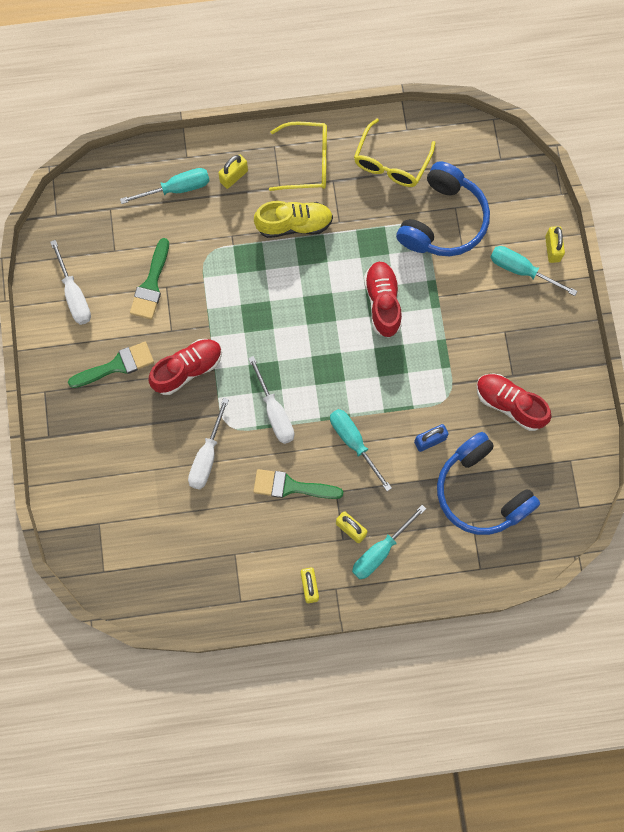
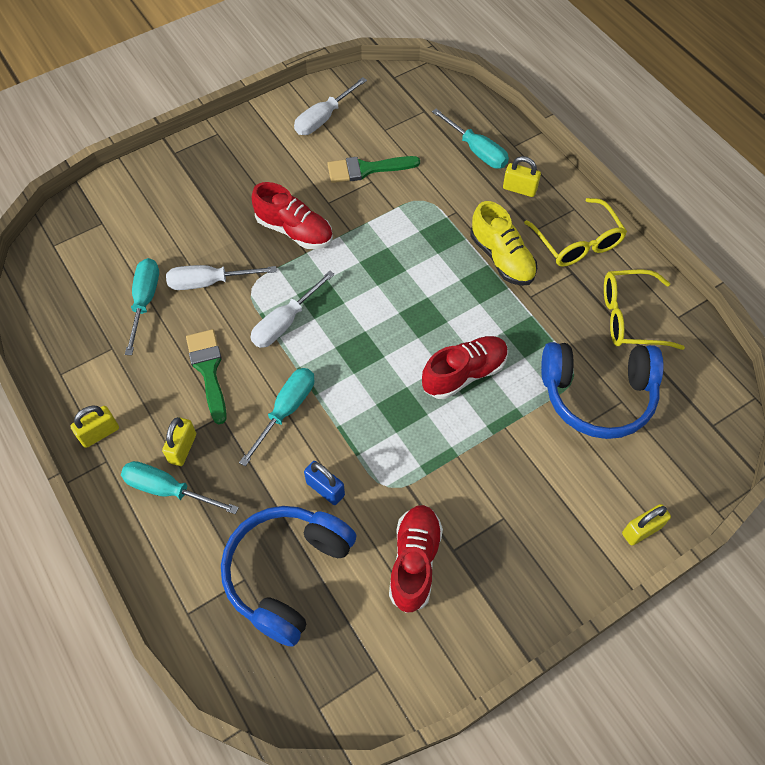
camera: 65 degrees right, 15 degrees down
(117, 365) = (270, 175): green brush -> none
(521, 270) = (591, 505): turquoise screwdriver -> turquoise screwdriver (145, 301)

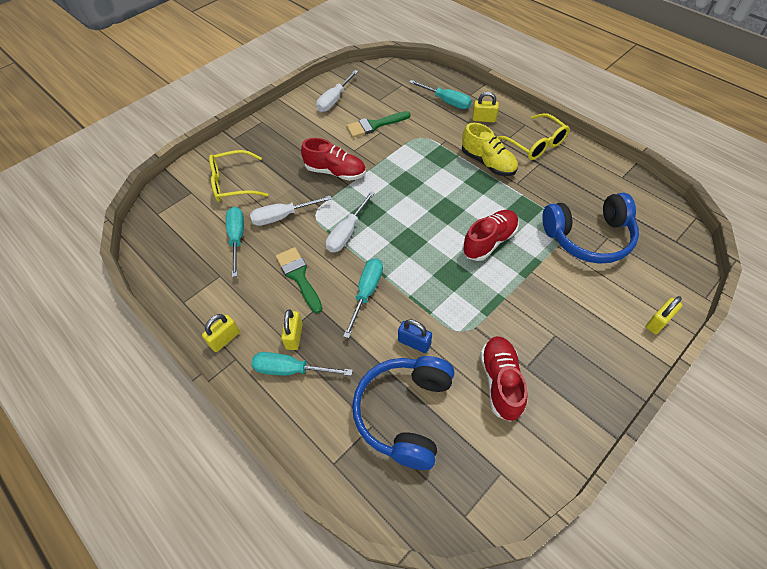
camera: 10 degrees left, 5 degrees down
(629, 317) = (589, 183): yellow glasses -> yellow glasses (232, 183)

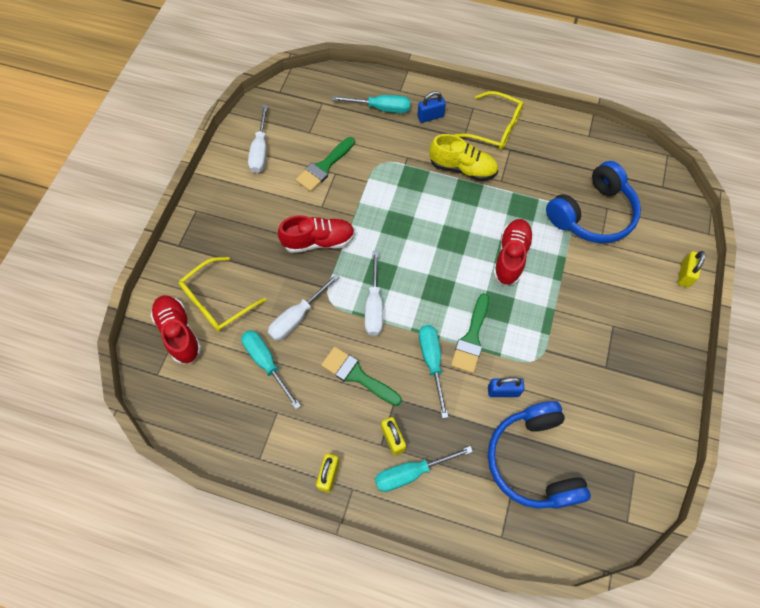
camera: 30 degrees left, 10 degrees up
(413, 289) = (471, 338): none -> green brush
(484, 119) = (430, 116): yellow padlock -> blue padlock
(501, 382) = (593, 391): red shoe -> red shoe (179, 333)

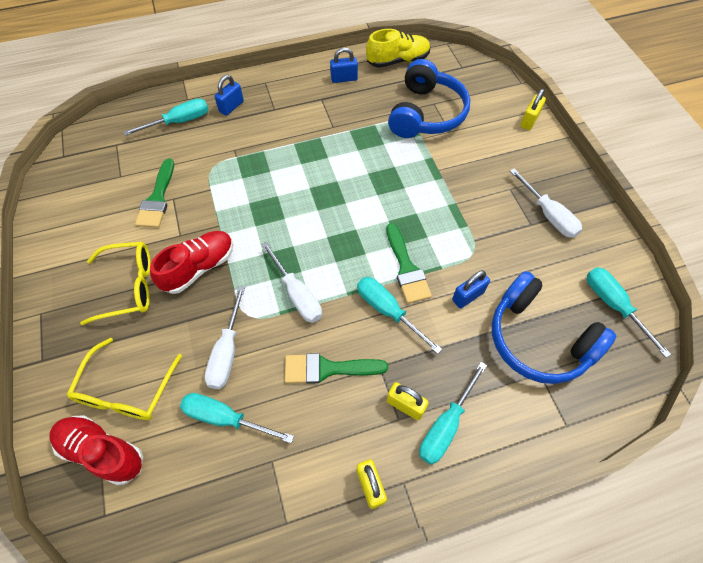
camera: 35 degrees left, 5 degrees down
(260, 151) = (78, 218): white screwdriver -> white screwdriver (548, 215)
(462, 168) = (291, 133): yellow shoe -> yellow shoe (398, 61)
(495, 128) = (296, 89): yellow glasses -> yellow glasses (129, 286)
(511, 257) = (387, 182): red shoe -> none
(543, 140) = (344, 79): none -> blue padlock
(620, 478) = (613, 305): none -> turquoise screwdriver
(684, 274) = (529, 121): yellow padlock -> yellow padlock turned 45 degrees clockwise

